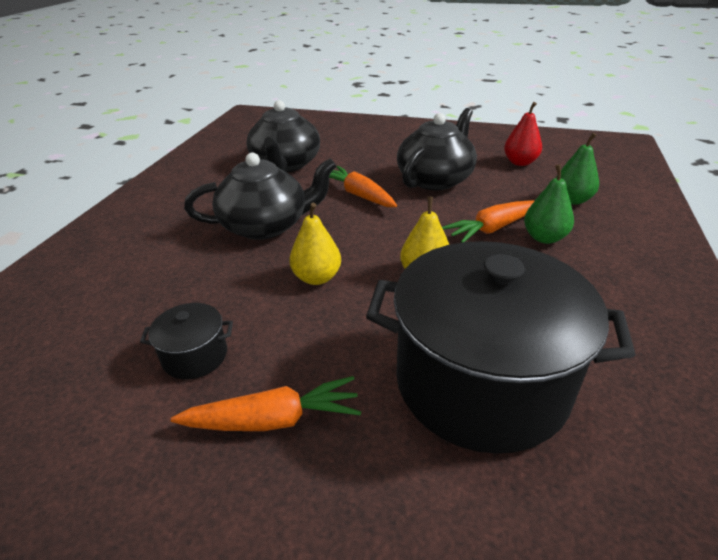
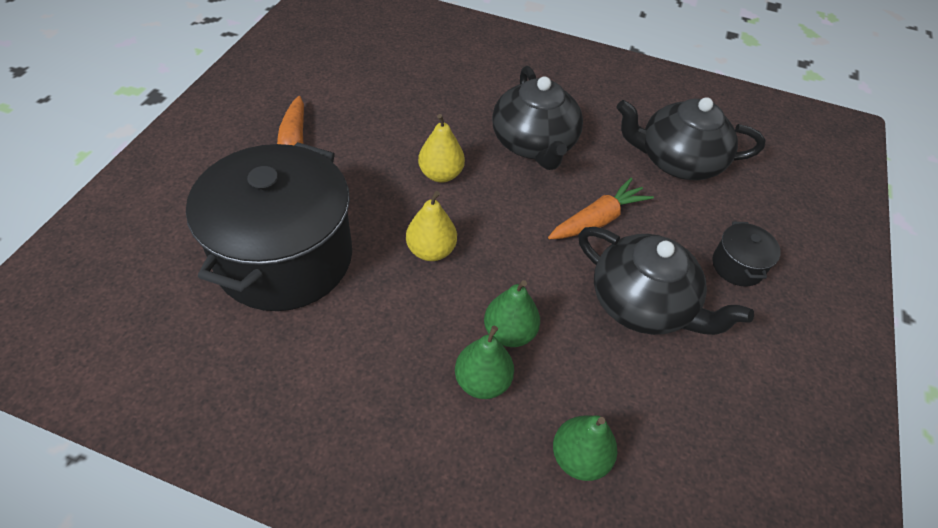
camera: 90 degrees right, 15 degrees up
(195, 356) = (363, 109): black pot -> black pot (737, 266)
(492, 229) = (509, 333): orange carrot -> green pear
(520, 162) = (710, 433): red pear -> none

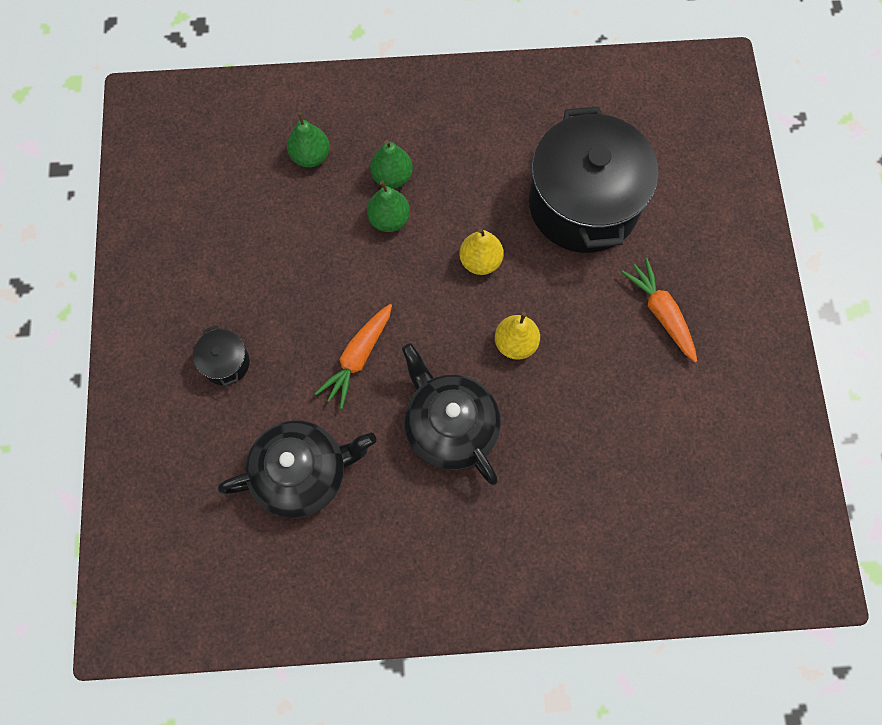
camera: 160 degrees right, 20 degrees up
(643, 304) = (297, 288): black teapot -> none

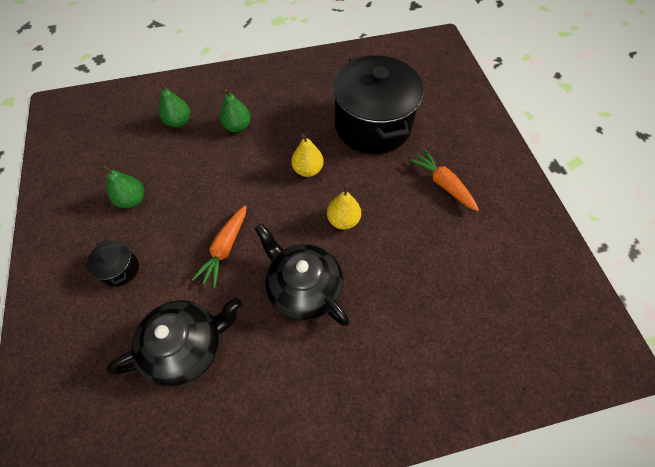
camera: 10 degrees left, 10 degrees down
(389, 219) = (238, 152): green pear -> green pear (132, 200)

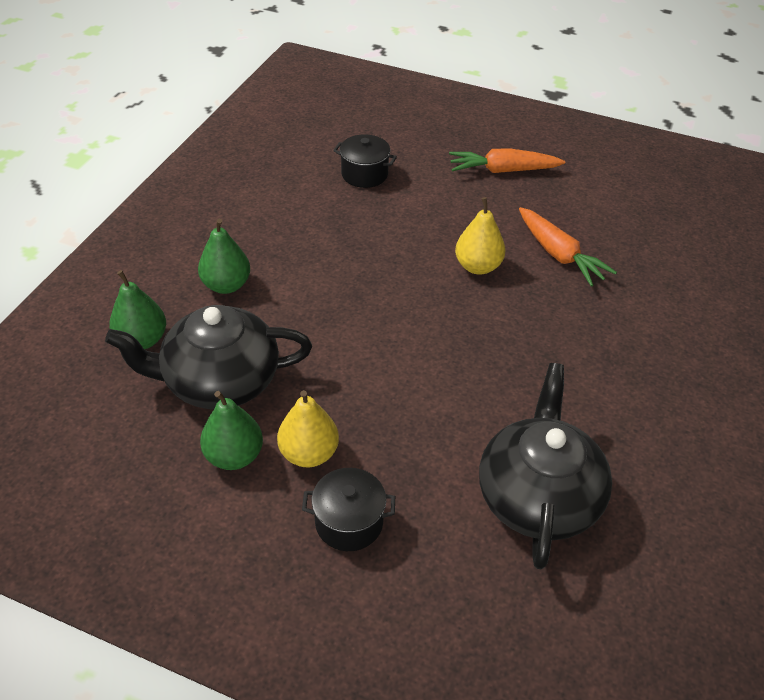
camera: 55 degrees left, 15 degrees down
(225, 248) = (420, 391): orange carrot -> orange carrot (559, 255)
(304, 287) = (542, 345): black teapot -> black teapot (219, 380)
(308, 169) = (373, 258): yellow pear -> yellow pear (309, 453)
(372, 125) = (364, 174): black pot -> black pot, size x0.41

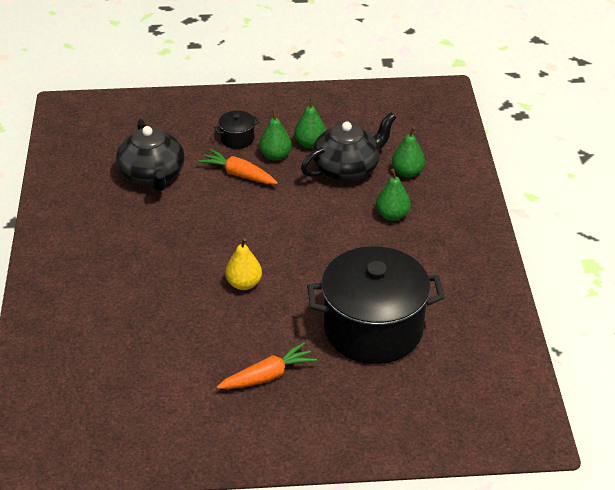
camera: 155 degrees right, 5 degrees down
(309, 453) = (275, 156): yellow pear -> green pear
(364, 174) = (373, 329): black pot -> black pot, size x2.46
(559, 255) = (191, 313): orange carrot -> orange carrot (238, 174)

